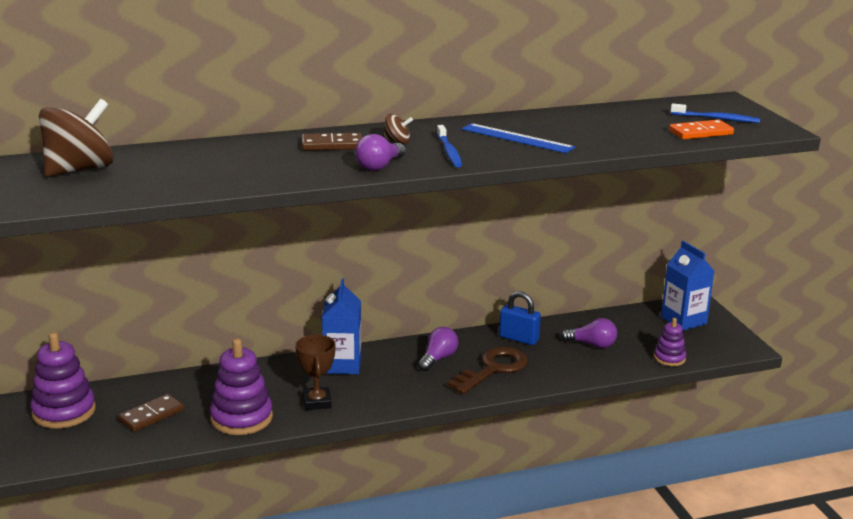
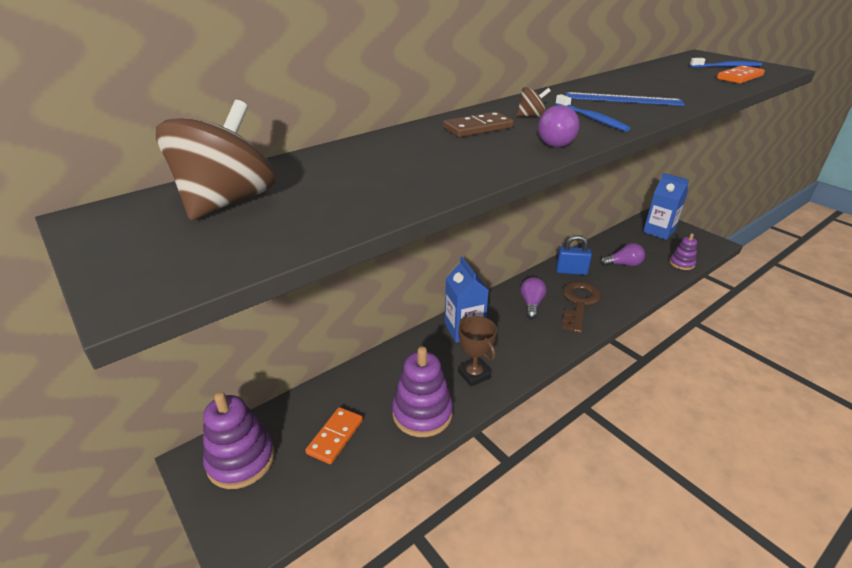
camera: 20 degrees left, 10 degrees up
(151, 415) = (335, 436): brown domino -> orange domino

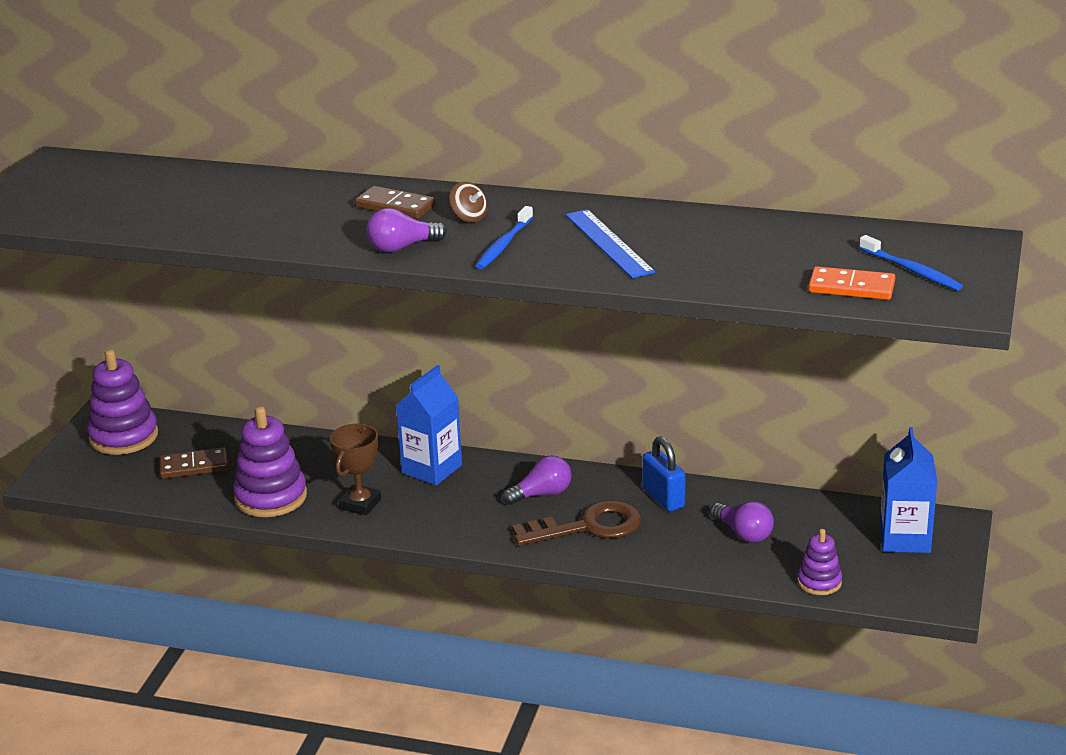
camera: 55 degrees right, 5 degrees down
(227, 202) = (122, 183): brown spinning top -> none
(335, 436) = (194, 466): orange domino -> brown domino

